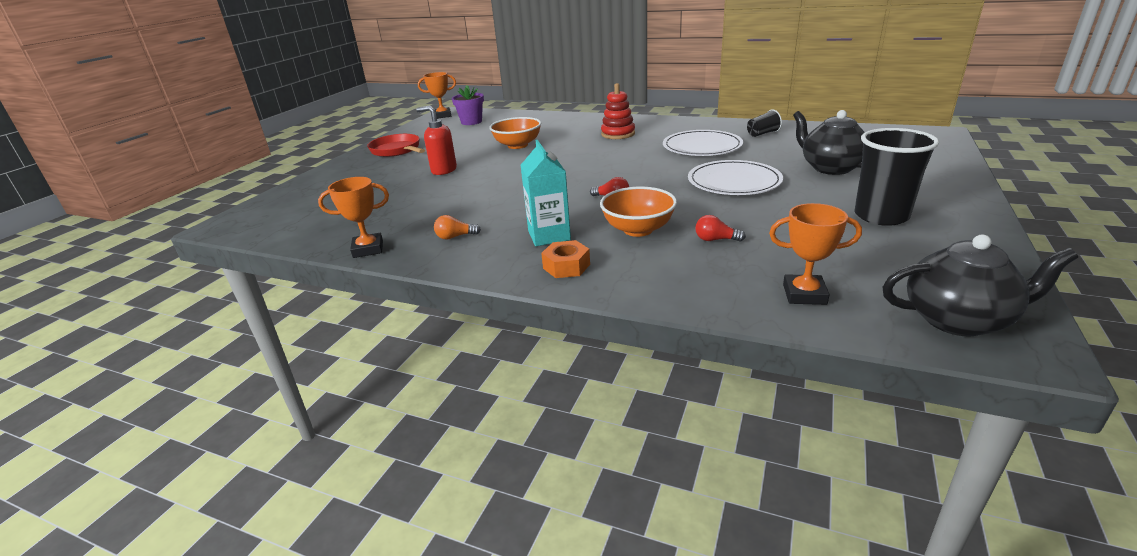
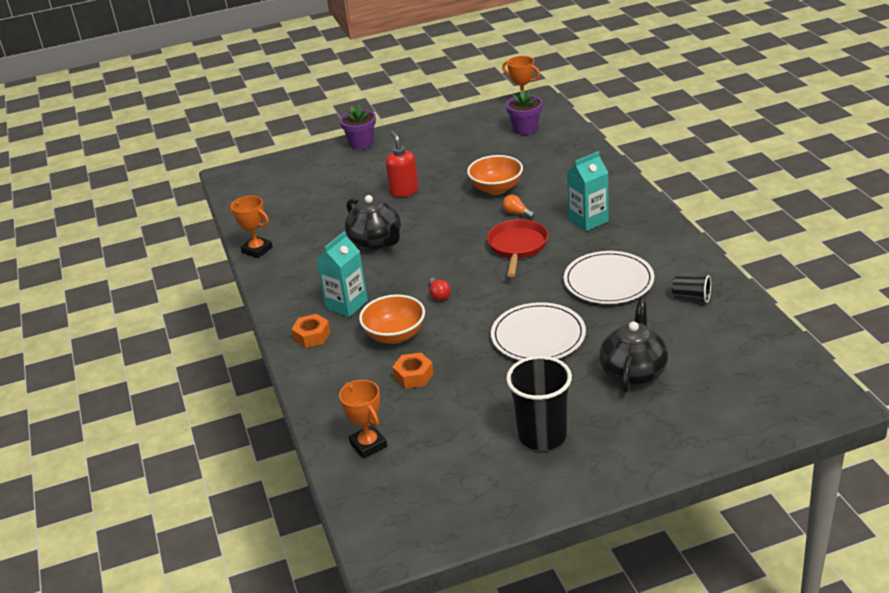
camera: 50 degrees right, 5 degrees up
(342, 166) = (361, 143): none -> purple flower pot
(397, 150) = (417, 143): red pan -> red pan (517, 247)
(455, 237) = (306, 270): orange light bulb -> orange light bulb (516, 213)
(618, 134) = (588, 220): red stacking toy -> turquoise carton
(715, 240) = (413, 376): red light bulb -> orange nut
(958, 320) = (394, 517): black teapot -> black teapot (376, 242)

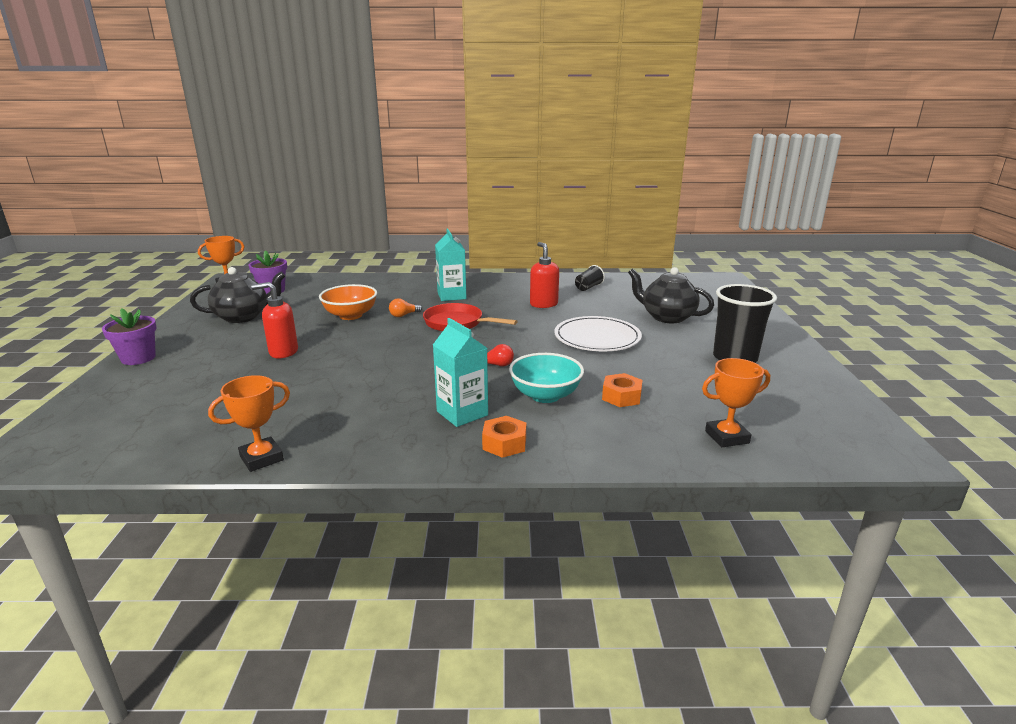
camera: 75 degrees left, 10 degrees down
(376, 242) = (359, 380): black teapot -> black teapot (243, 317)
(395, 335) = (545, 395): orange bowl -> turquoise bowl
(608, 281) = (543, 304): white plate -> red soap dispenser

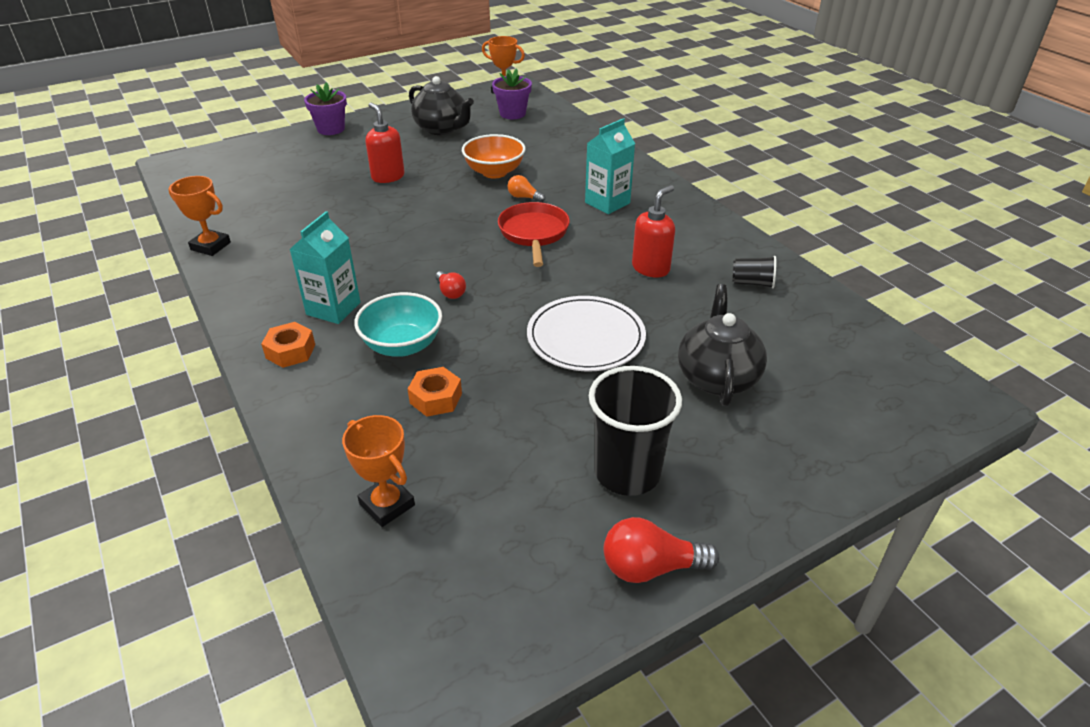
camera: 60 degrees right, 15 degrees up
(814, 371) = (650, 567): none -> red light bulb

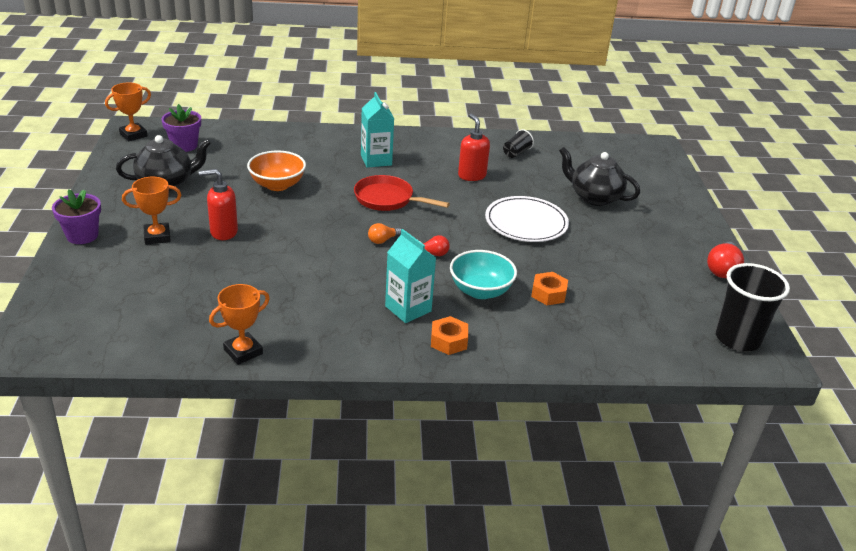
camera: 65 degrees left, 5 degrees down
(387, 504) = (636, 338): orange trophy -> orange trophy (157, 237)
(524, 197) = (331, 186): orange light bulb -> orange light bulb (383, 240)
(627, 472) = (653, 252): black cup -> black cup (737, 339)

